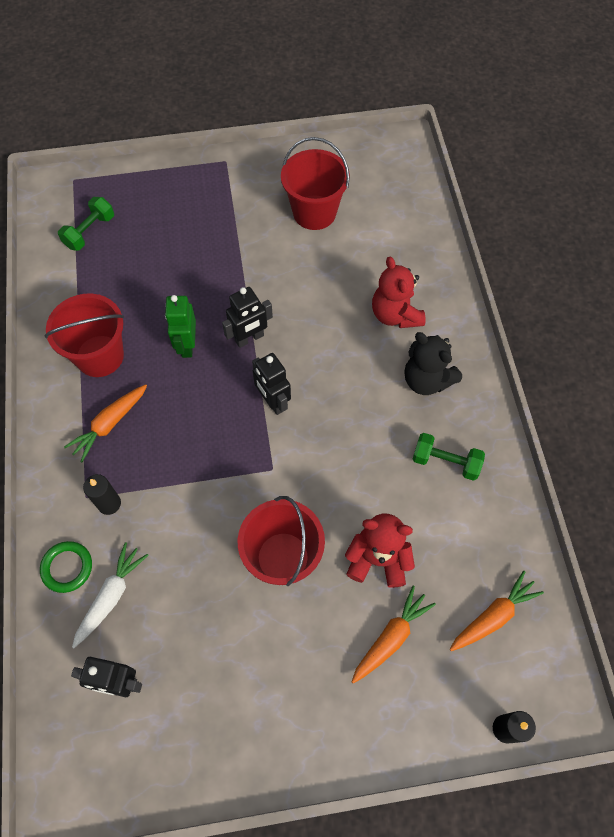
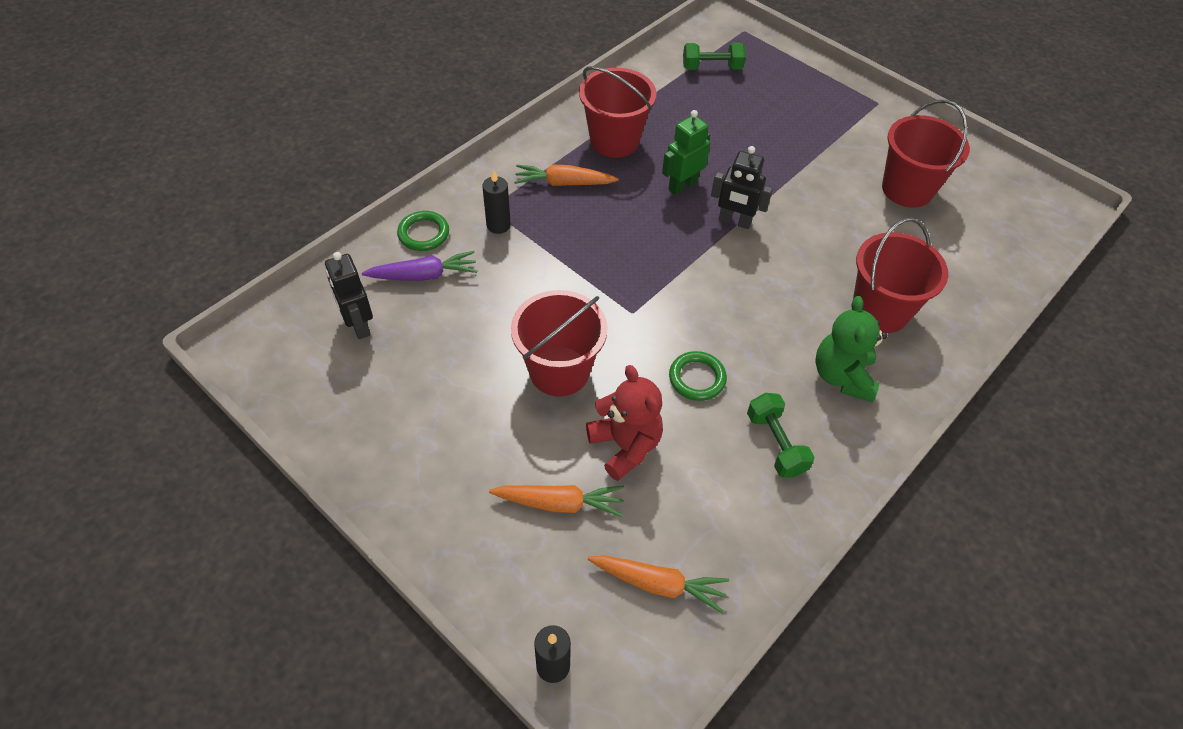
camera: 50 degrees right, 10 degrees down
(110, 597) = (423, 275): white carrot -> purple carrot
(273, 402) = (694, 274): black robot -> none
(360, 470) = (697, 378): none -> green ring
(395, 314) = (880, 310): red teddy bear -> red bucket
(426, 380) = (842, 376): black teddy bear -> green teddy bear

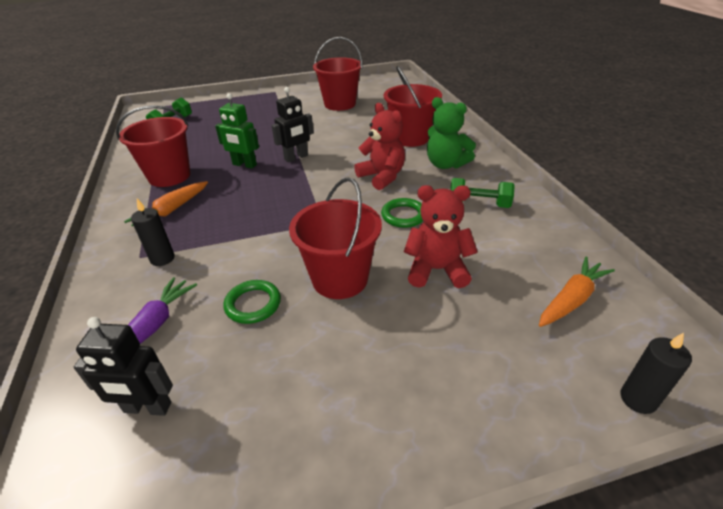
camera: 55 degrees left, 15 degrees down
(423, 234) = (107, 309): green ring -> green ring (253, 304)
(559, 503) = (469, 329): orange carrot -> none
(682, 186) = (244, 165): green robot -> green robot turned 60 degrees counterclockwise
(760, 323) = (382, 177): none -> red teddy bear

